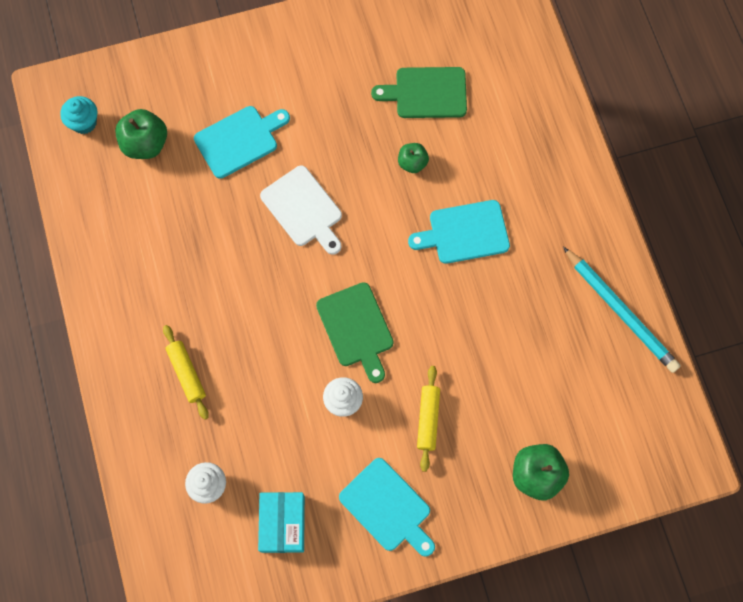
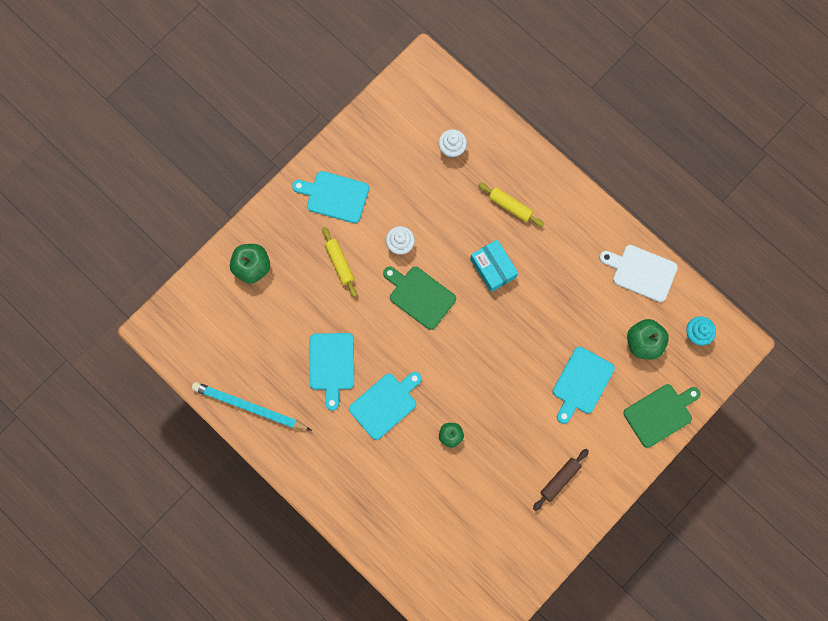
camera: 150 degrees right, 5 degrees up
(282, 523) = (393, 152): turquoise box -> turquoise box (493, 268)
(303, 209) = (505, 358): white cutting board -> white cutting board (641, 272)
(325, 62) = (560, 480): none -> brown rolling pin
(426, 93) = (472, 497): green cutting board -> green cutting board (660, 414)
(501, 307) = (331, 365): none -> turquoise cutting board

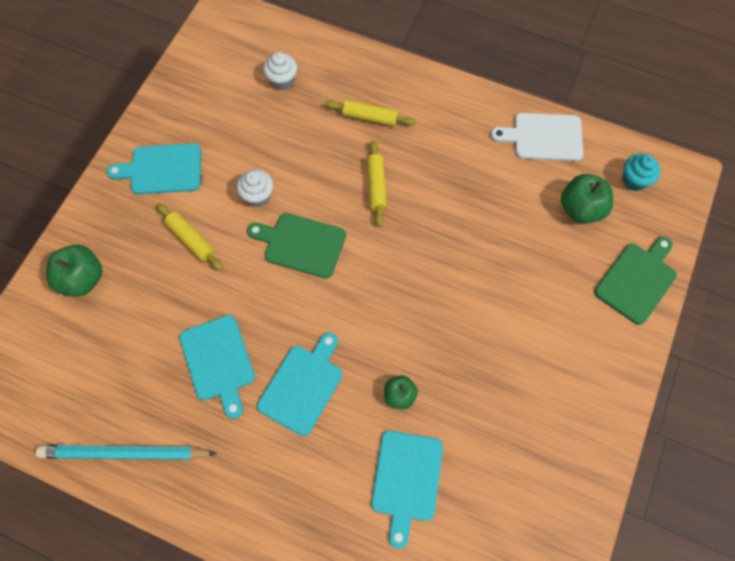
camera: 20 degrees left, 10 degrees down
(493, 268) = (376, 186): turquoise box -> yellow rolling pin
(560, 480) = (556, 401): brown rolling pin -> none
(581, 383) = (531, 277): turquoise cutting board -> turquoise cutting board (406, 480)

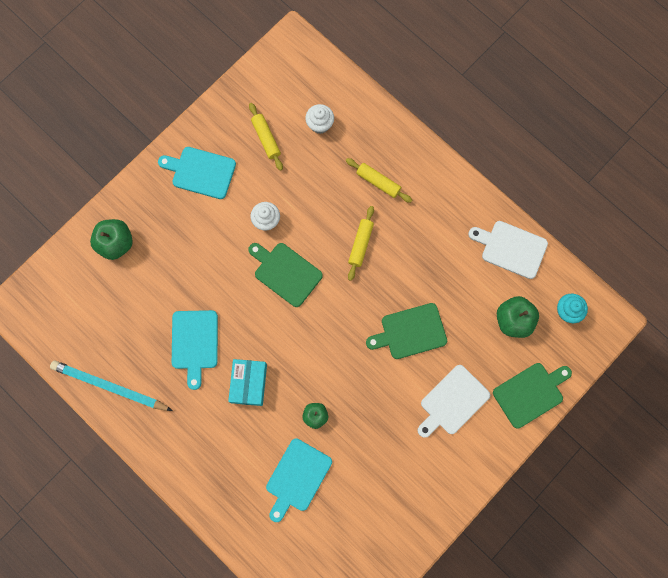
camera: 20 degrees right, 10 degrees up
(191, 239) = (205, 239): yellow rolling pin -> yellow rolling pin (266, 138)
(303, 386) = (249, 383): turquoise cutting board -> turquoise box
(472, 260) = (410, 332): none -> green cutting board
(554, 321) = (452, 401): none -> white cutting board

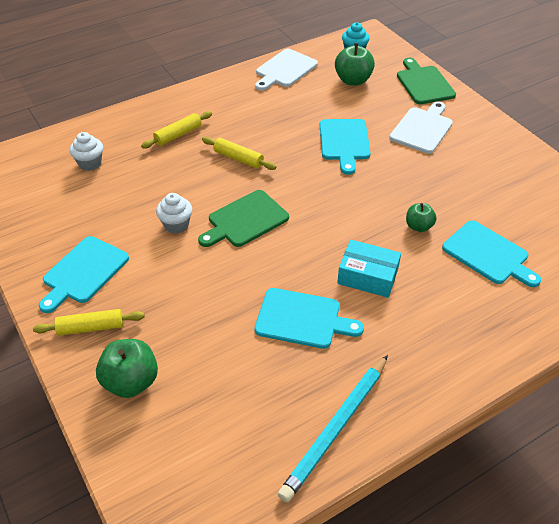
camera: 75 degrees left, 30 degrees down
(266, 138) = (78, 207): yellow rolling pin -> yellow rolling pin (91, 327)
(410, 332) = (344, 142): green cutting board -> turquoise cutting board
(452, 401) = (422, 129): white cutting board -> white cutting board turned 120 degrees counterclockwise

